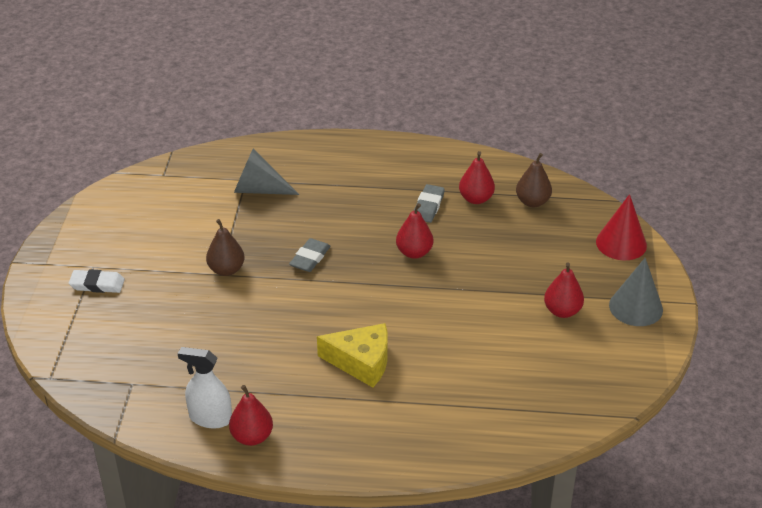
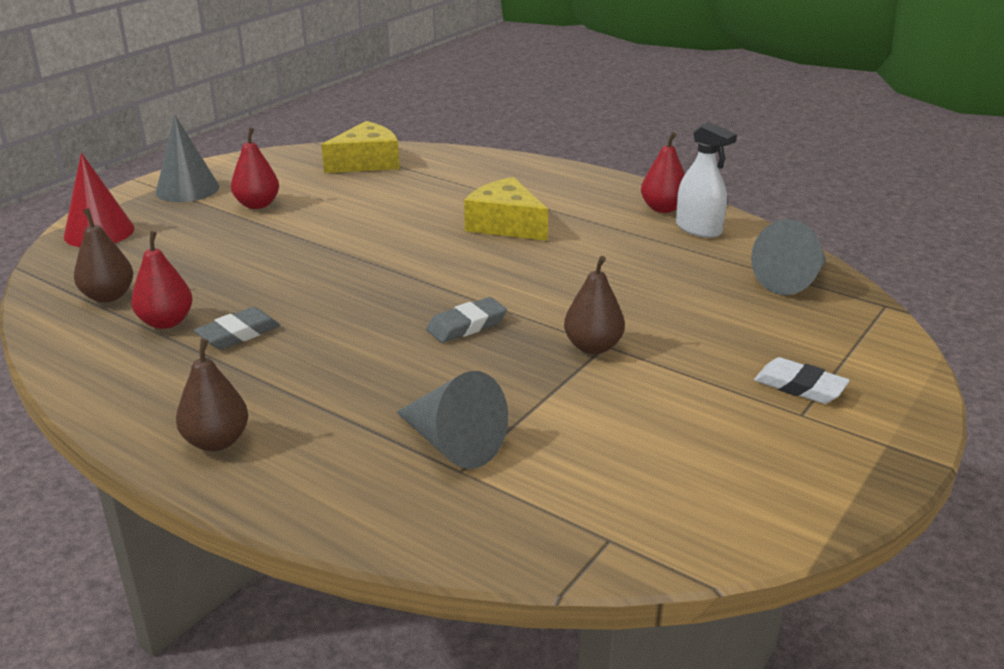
camera: 150 degrees left, 10 degrees down
(120, 380) = (793, 280): none -> grey cone
(365, 154) = (216, 441): none -> brown pear
(414, 252) = (330, 291): red pear -> none
(550, 402) = (366, 162): none -> yellow cheese

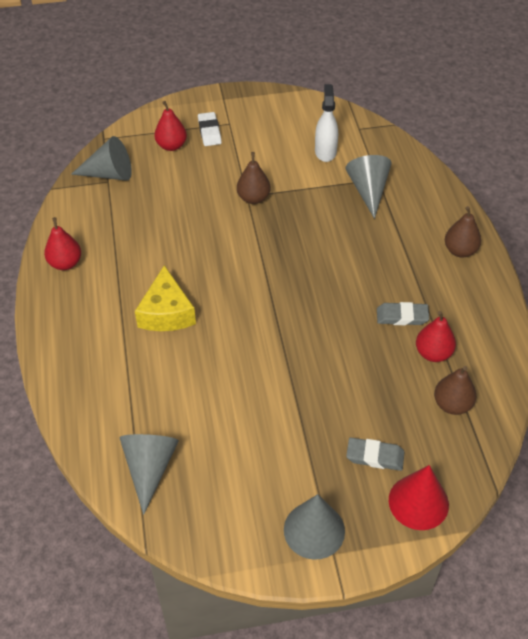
camera: 135 degrees left, 20 degrees up
(257, 205) = (284, 459): red pear -> red pear (171, 146)
(366, 162) = (149, 468): yellow cheese -> grey cone
(466, 325) = (289, 247): grey eraser -> grey eraser (375, 456)
(698, 229) = (81, 234): white spray bottle -> white spray bottle (325, 152)

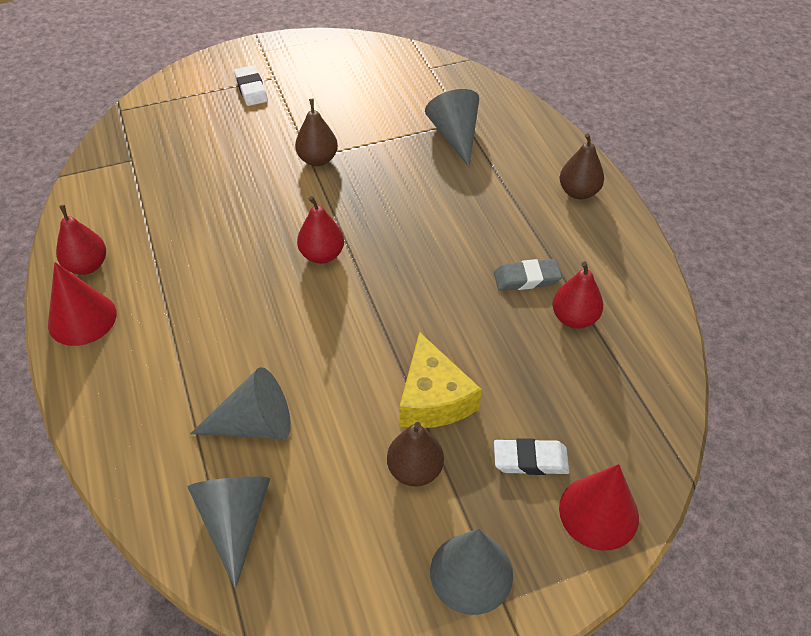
camera: 10 degrees left, 0 degrees up
(57, 304) = (82, 318): none -> red cone
(109, 174) = (132, 151): grey cone -> grey cone (254, 424)
(166, 312) = (229, 311): yellow cheese -> yellow cheese (433, 398)
(171, 146) = (206, 110): red pear -> red pear (322, 255)
(325, 152) = (395, 97): white spray bottle -> none
(375, 456) = (530, 460): grey eraser -> white eraser
(452, 404) = (612, 379): brown pear -> brown pear (415, 470)

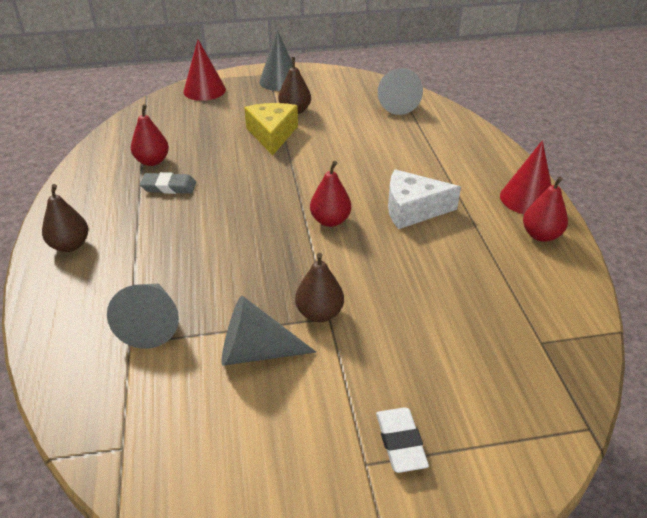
camera: 170 degrees left, 10 degrees down
(227, 283) = (412, 209): none -> white cheese
(254, 424) = (388, 135): grey cone -> grey cone (256, 352)
(530, 460) = (228, 108): white eraser -> none

